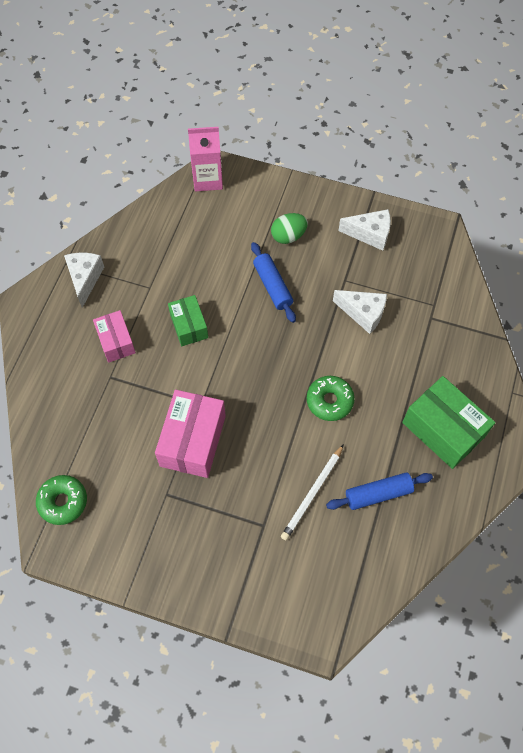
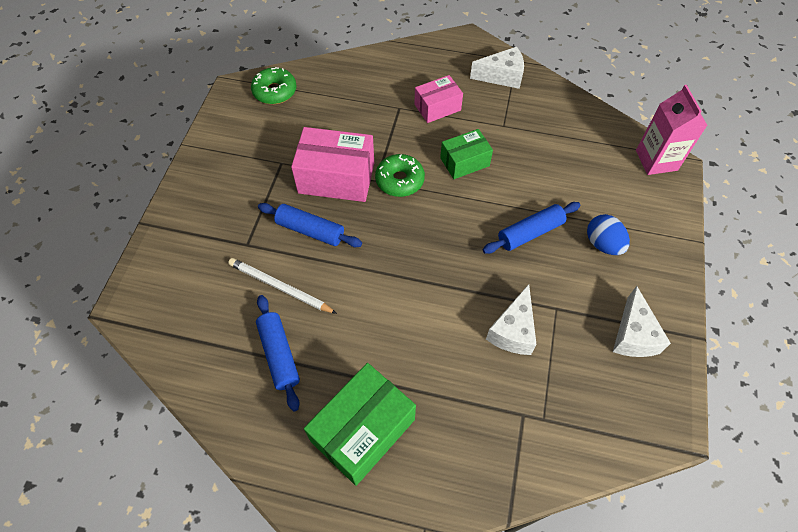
camera: 85 degrees right, 5 degrees down
(253, 466) = (310, 230): none -> blue rolling pin
(288, 236) = (603, 244): green egg -> blue egg
(329, 401) = (391, 299): green donut -> green donut (399, 180)

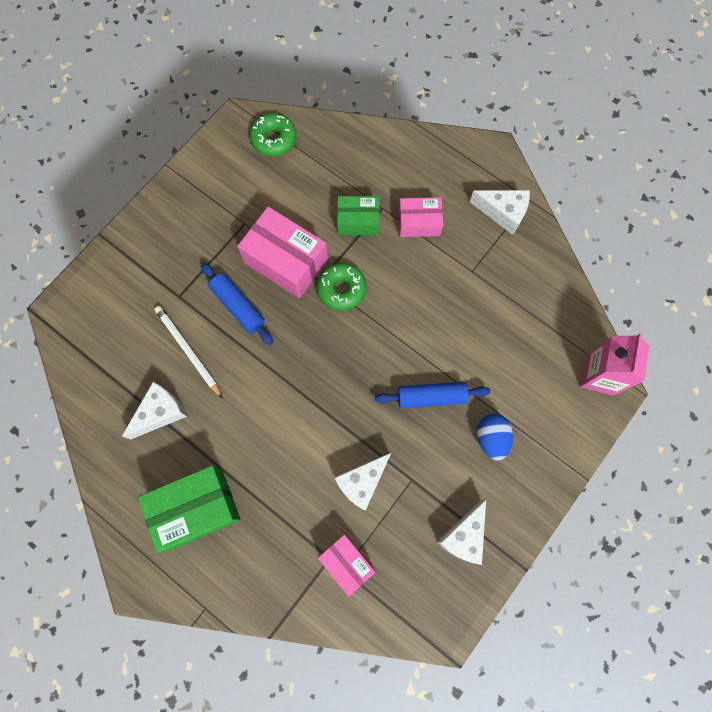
camera: 25 degrees right, 15 degrees up
(279, 354) = (160, 412): blue rolling pin -> white cheese
(464, 162) = (412, 295): green box -> green box (358, 221)
(542, 411) = (346, 563): none -> pink box

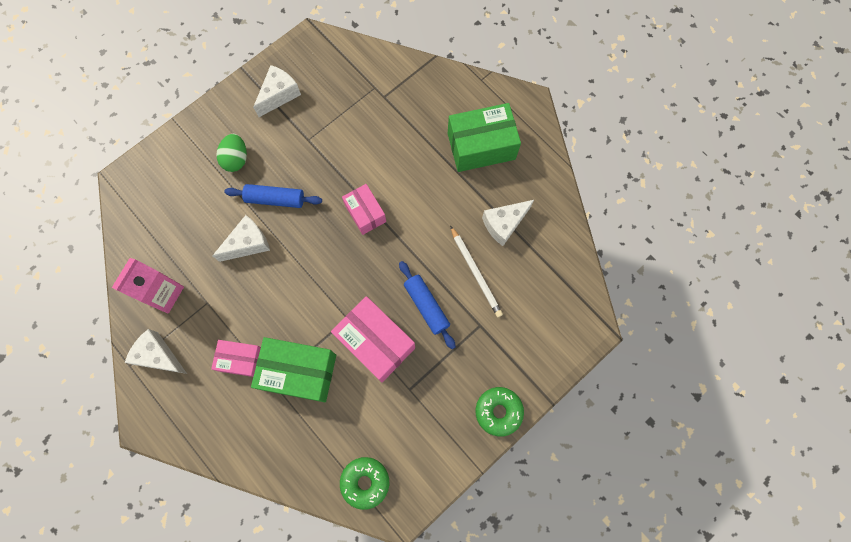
camera: 170 degrees left, 0 degrees up
(341, 289) = (329, 306): green donut -> green donut (498, 411)
(346, 563) = (371, 91): pink box -> pink box (365, 213)
(358, 221) = (299, 372): green box -> green box, size x1.65
(362, 482) = (347, 144): white cheese -> white cheese (248, 243)
(491, 438) = (236, 159): blue egg -> green egg
(599, 375) = (130, 193): pink carton -> pink carton (163, 293)

